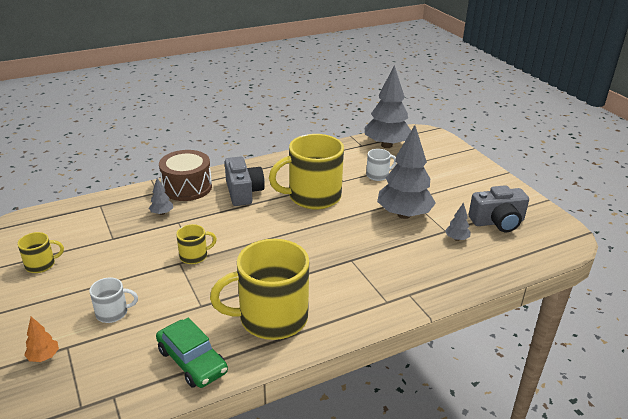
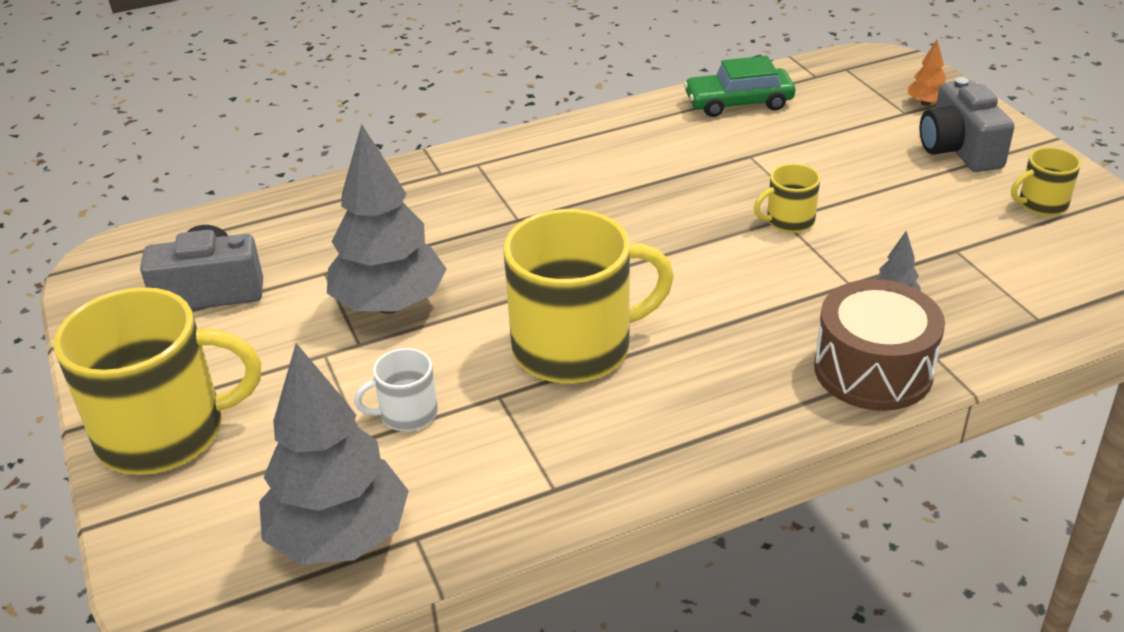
camera: 175 degrees left, 5 degrees up
(113, 313) = (872, 145): white mug -> none
(192, 361) = (738, 102): green car -> green car turned 60 degrees counterclockwise
(243, 192) = (736, 358): grey camera -> grey camera (959, 149)
(271, 318) = (645, 143): yellow mug -> yellow mug (164, 433)
(456, 239) = (314, 257): grey tree -> none

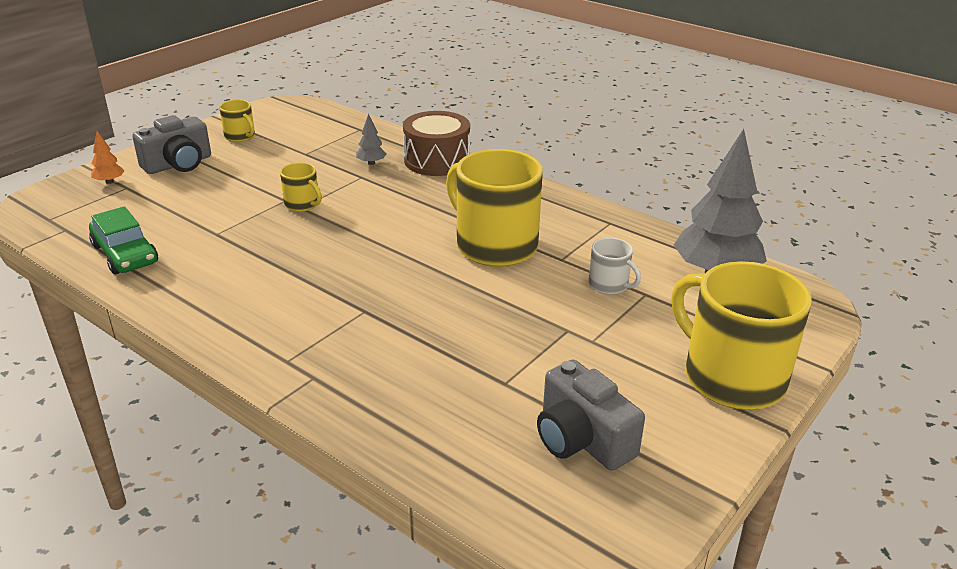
camera: 120 degrees left, 5 degrees down
(390, 305) = (516, 332): grey tree -> none

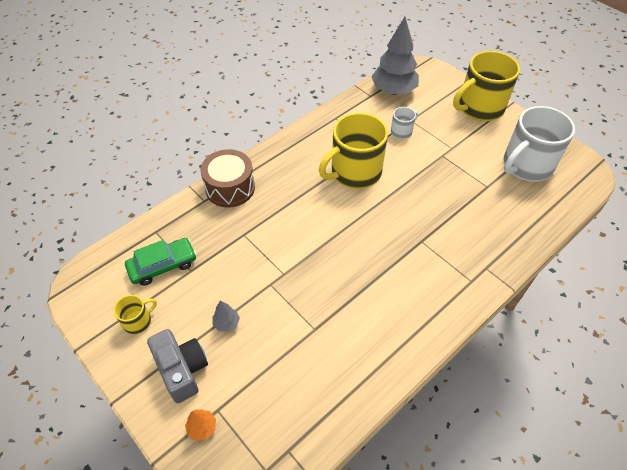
camera: 80 degrees left, 20 degrees up
(125, 254) = (337, 393): green car -> green car (163, 265)
(302, 204) = (280, 273): yellow mug -> none
(371, 163) = (222, 227): grey tree -> grey tree (226, 323)
(582, 439) = (526, 165): grey camera -> white mug

